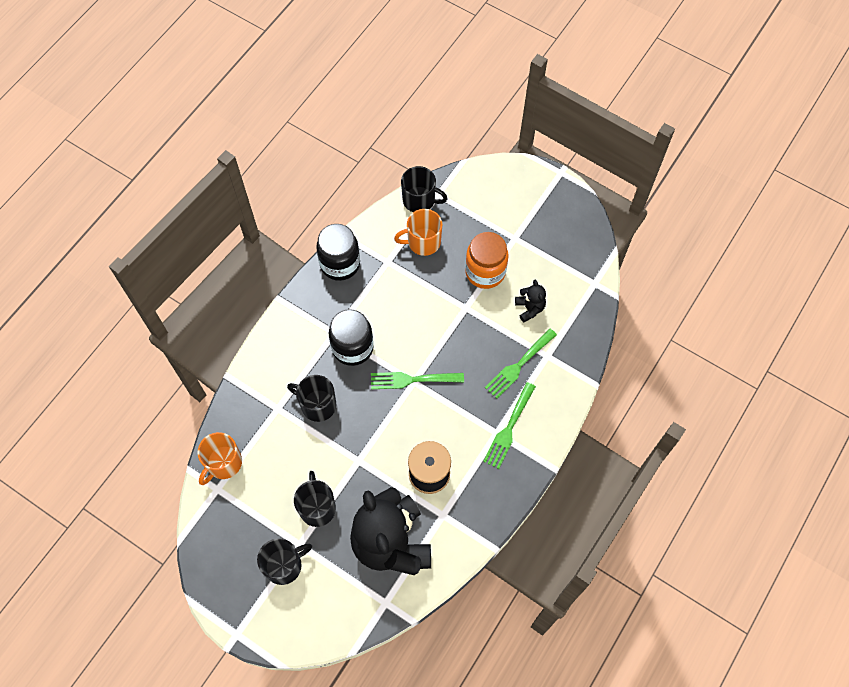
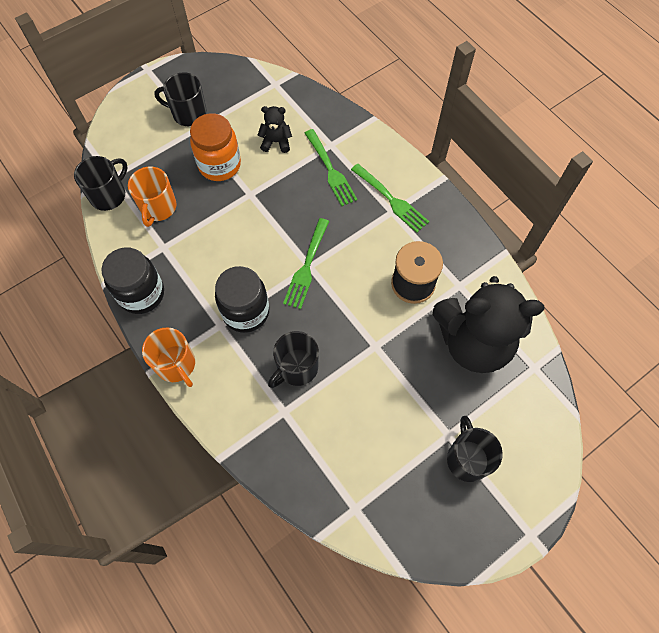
camera: 70 degrees left, 0 degrees up
(223, 463) = (327, 492): orange mug -> orange mug (176, 365)
(317, 507) = (413, 403): black mug -> black mug (188, 113)

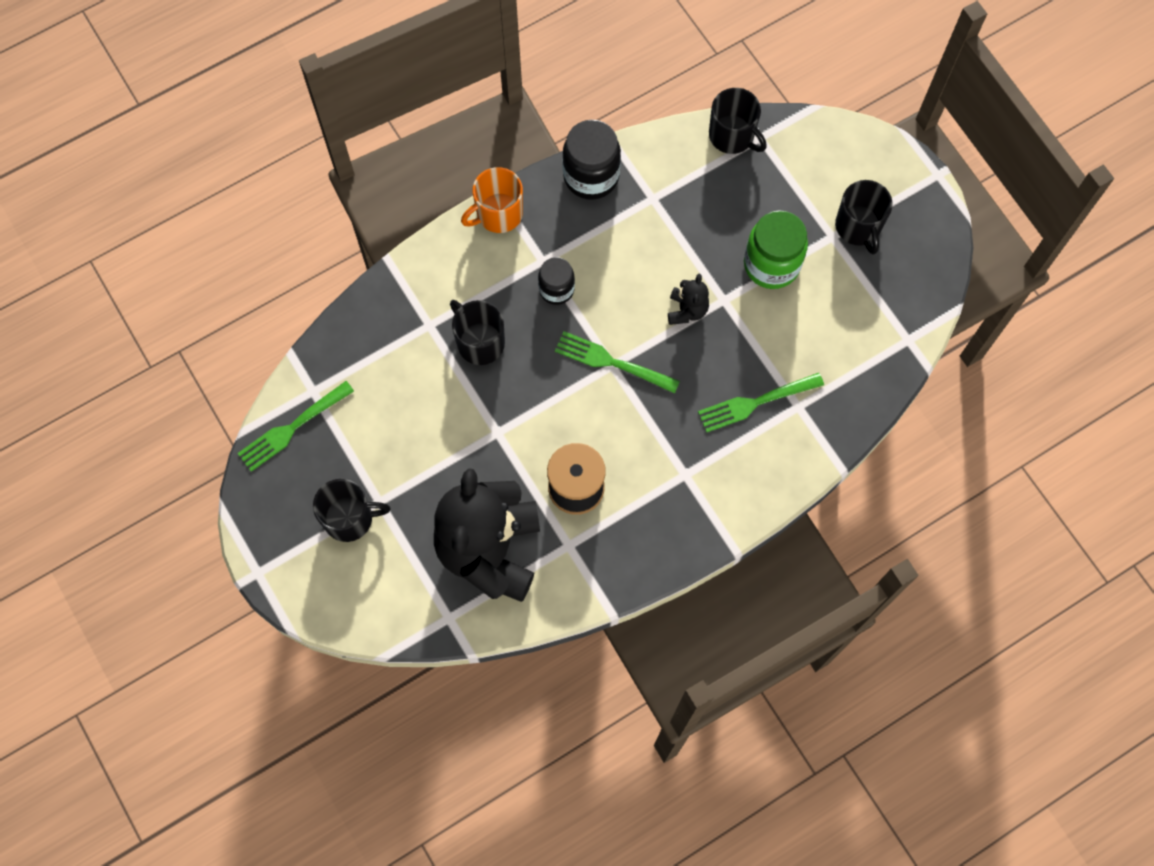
camera: 95 degrees right, 5 degrees up
(158, 208) = (710, 192): orange mug -> none
(188, 113) = (858, 227): black mug -> black mug turned 150 degrees clockwise
(219, 165) = (771, 264): orange jar -> green jar
(246, 312) = (556, 289): black jar -> black jar, size x0.62
(276, 142) = (806, 336): black teddy bear -> black teddy bear (687, 310)
(390, 199) = (704, 475): green fork -> green fork (293, 427)

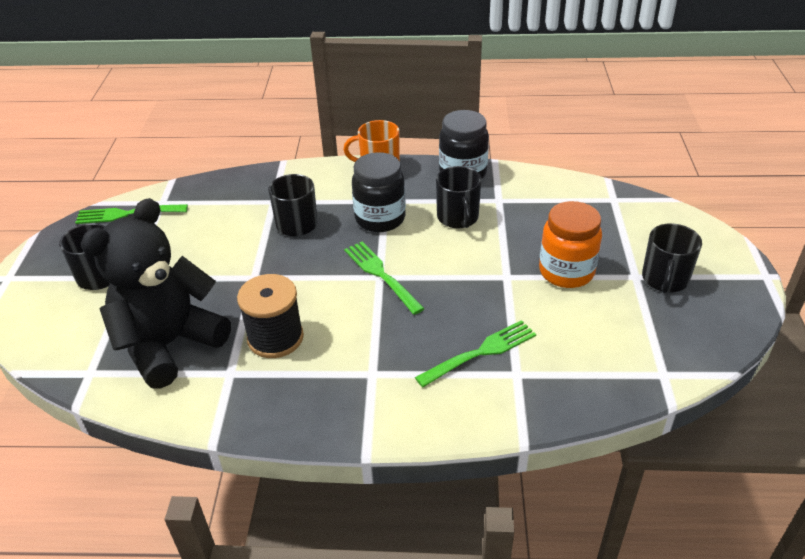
camera: 35 degrees right, 30 degrees down
(556, 289) = (380, 219): black jar -> black jar, size x1.62
(687, 310) = (470, 270): black teddy bear -> none
(732, 136) = (591, 191): black mug -> black mug (458, 218)
(756, 402) = (480, 353): green fork -> green fork turned 135 degrees clockwise
(771, 264) = (566, 272): green jar -> orange jar

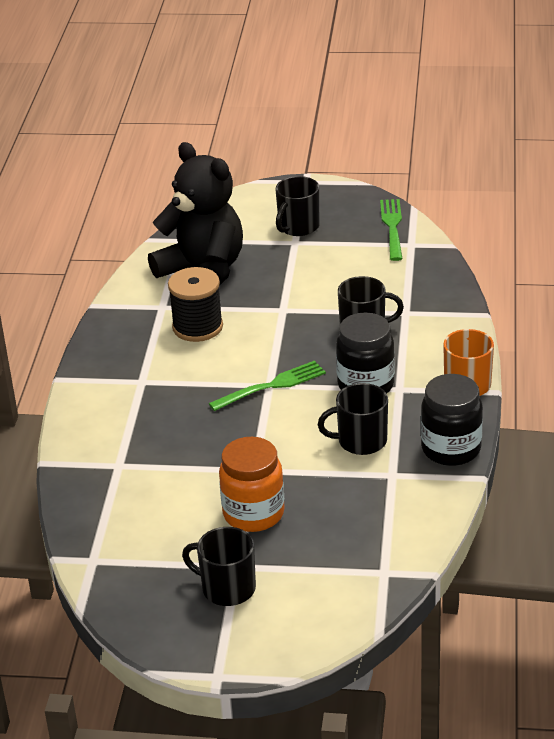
camera: 95 degrees right, 5 degrees down
(480, 353) = (149, 444): green fork -> none

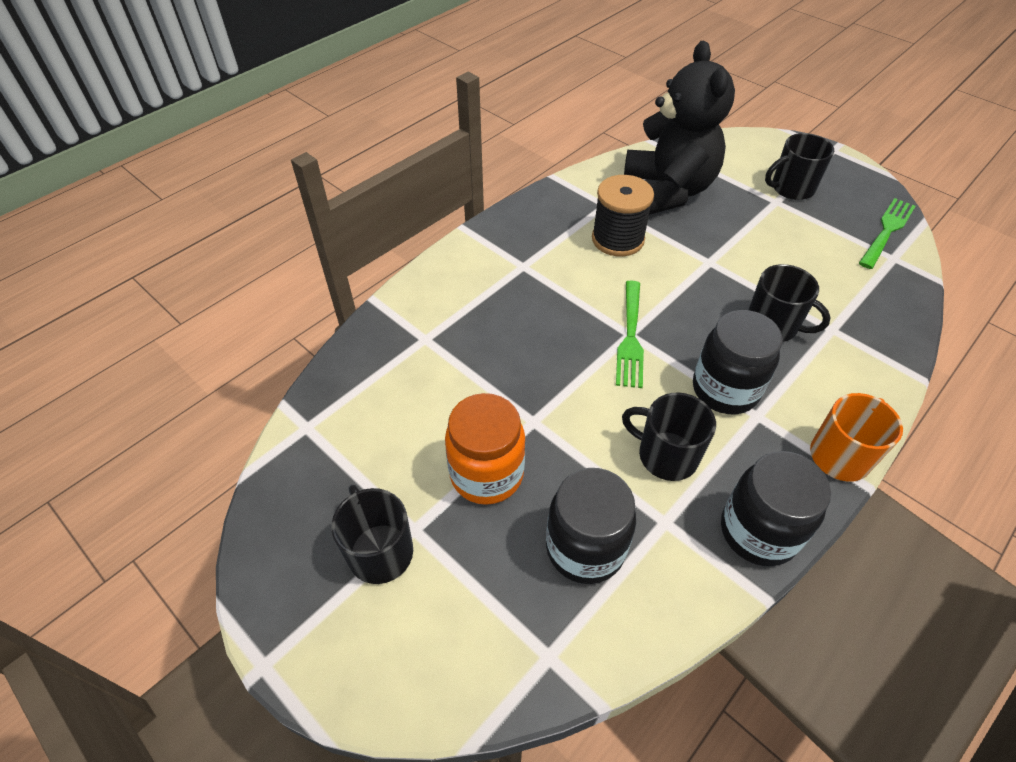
camera: 35 degrees right, 15 degrees up
(271, 386) = (630, 336): green fork -> green fork turned 90 degrees clockwise
(356, 514) = (585, 548): none -> black jar

